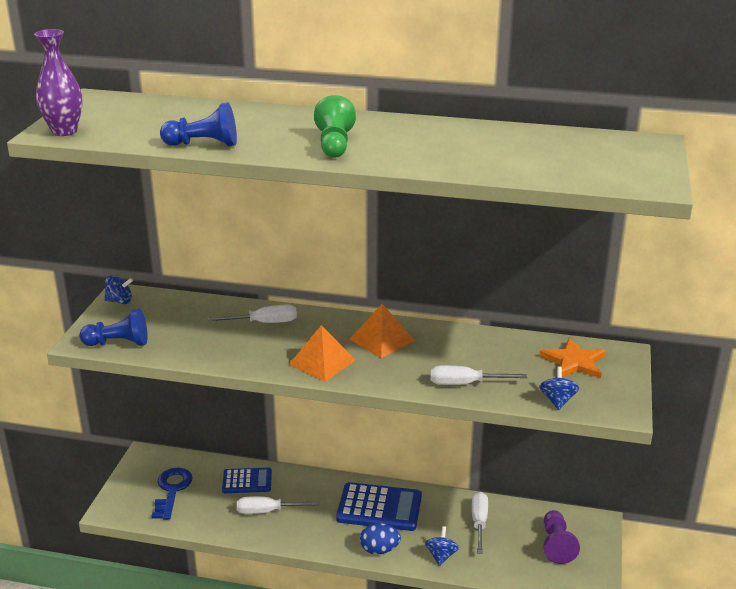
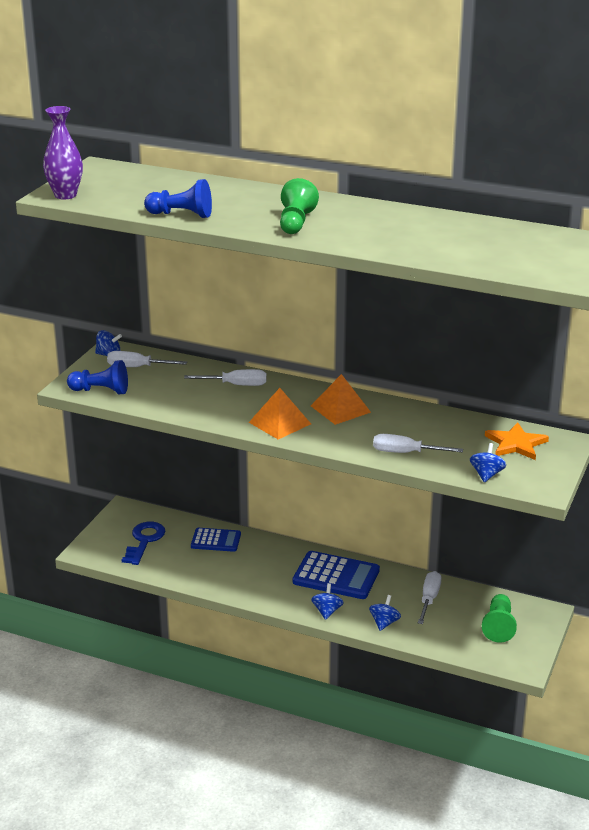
camera: 10 degrees right, 0 degrees up
(267, 511) = (229, 568): white screwdriver -> white screwdriver (137, 367)
(379, 550) = (327, 611): blue egg -> blue spinning top
(556, 545) = (498, 626): purple pawn -> green pawn

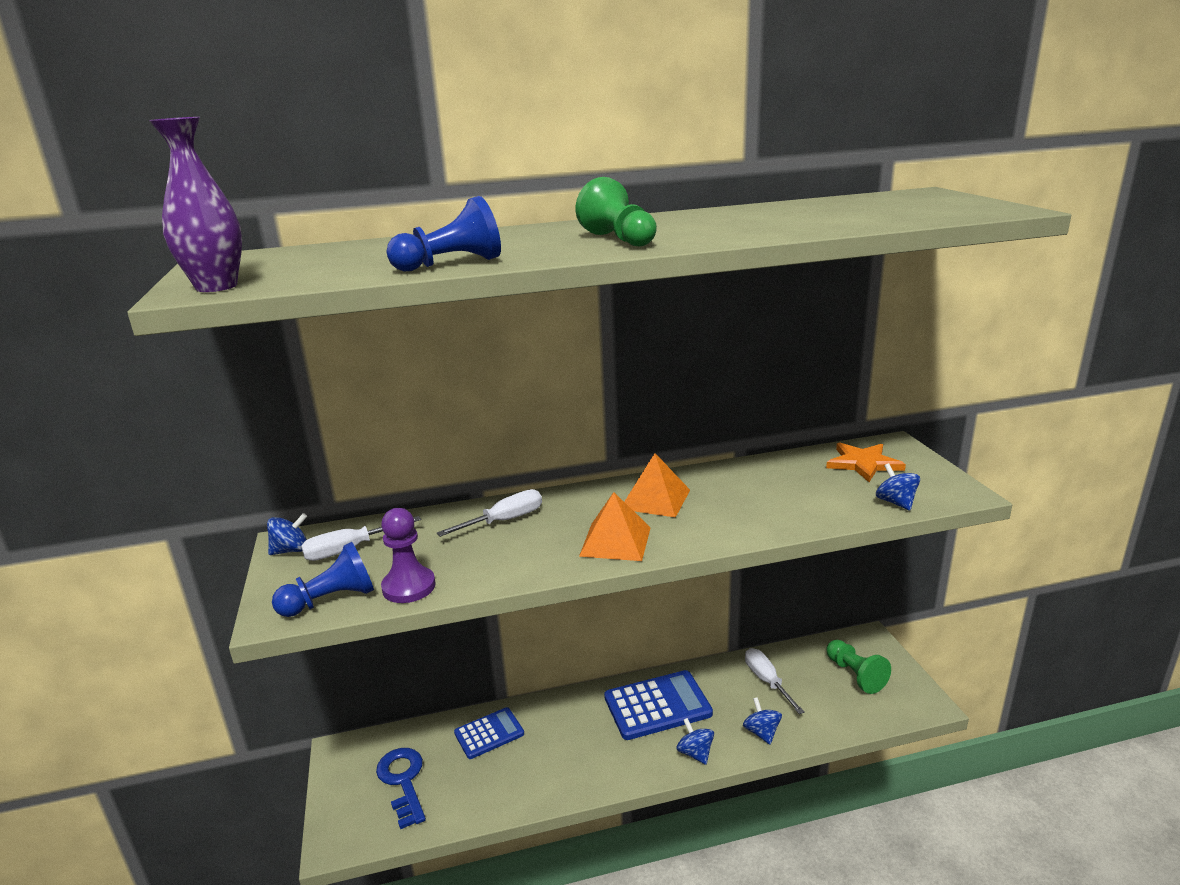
camera: 35 degrees left, 5 degrees down
(144, 400) = (409, 587): none -> purple pawn
(406, 453) = (791, 515): white screwdriver -> none

